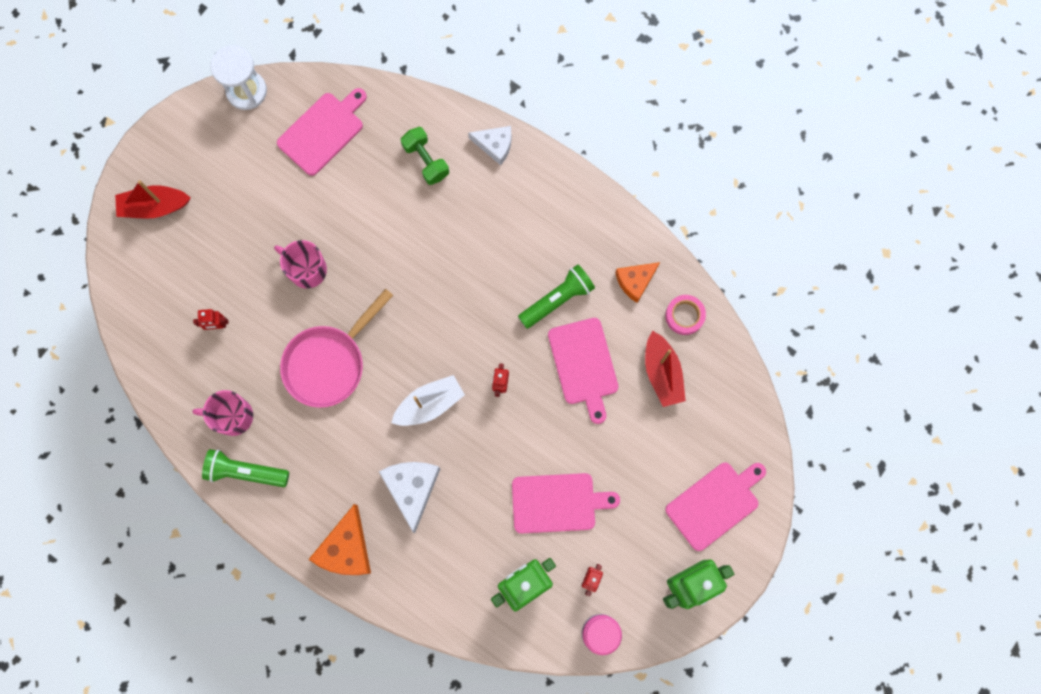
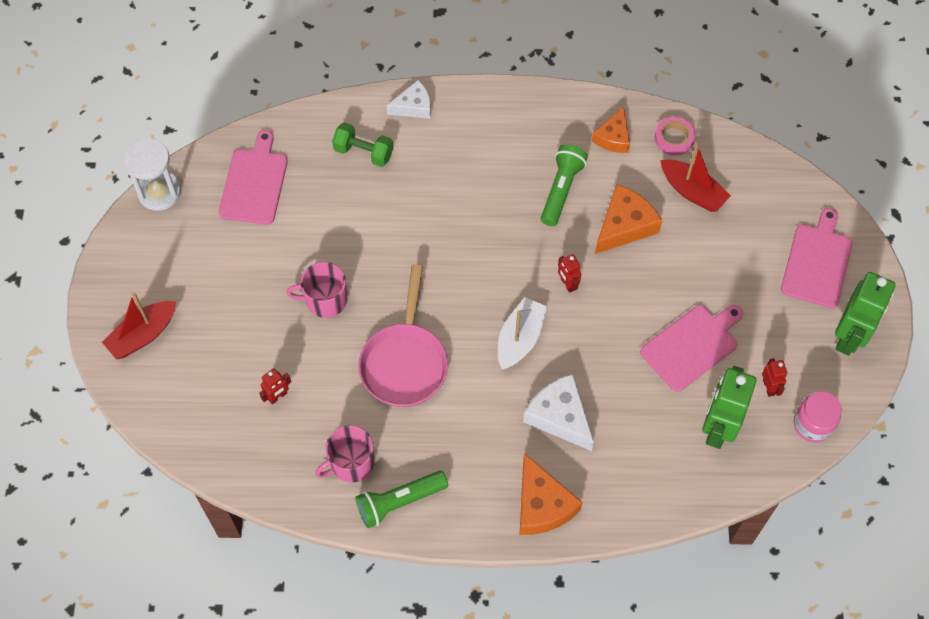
camera: 35 degrees left, 15 degrees down
(584, 365) = (624, 226): pink cutting board -> orange cheese

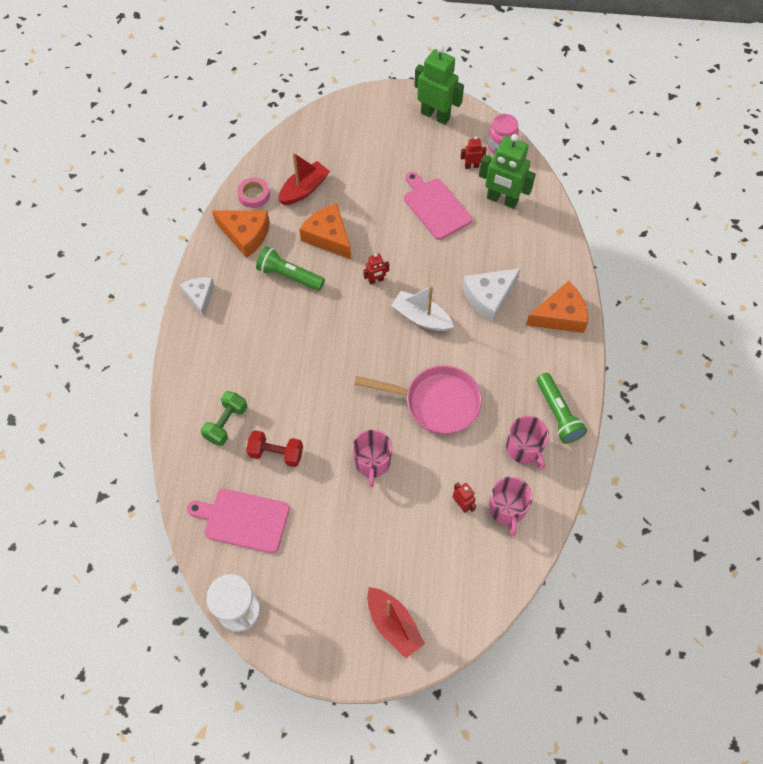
camera: 85 degrees left, 0 degrees up
(274, 445) = (507, 509): none -> pink mug
(331, 204) = (276, 453): none -> red dumbbell
(413, 106) = (185, 379): white cheese -> white cheese (200, 296)
(613, 137) = (245, 235): orange cheese -> orange cheese, size x1.51
(817, 262) = (374, 124): pink cutting board -> none

